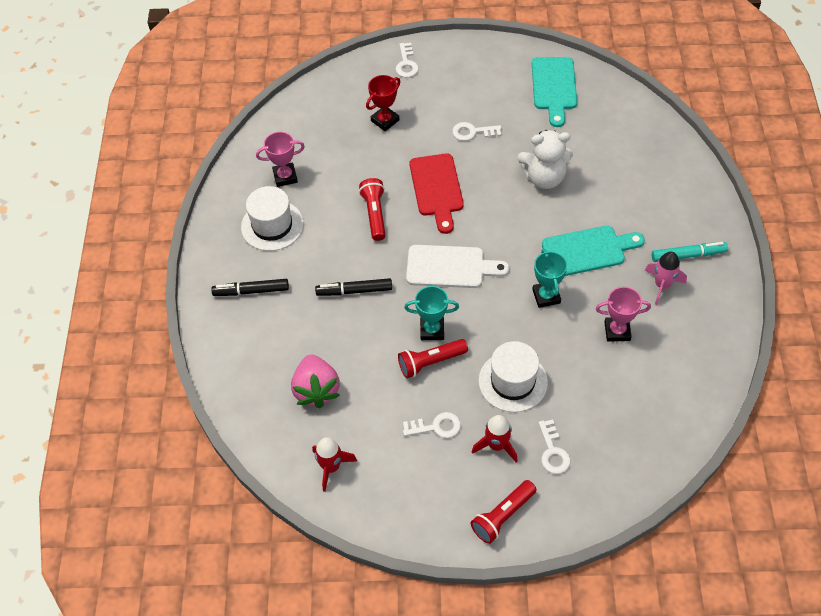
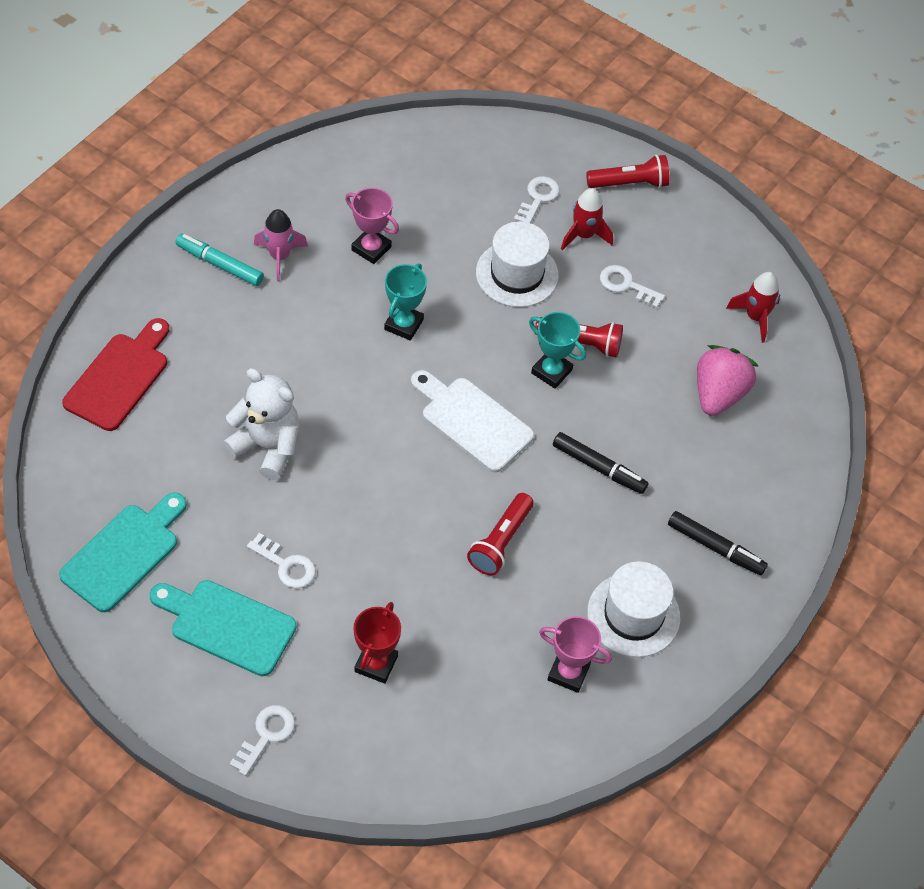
camera: 150 degrees left, 0 degrees up
(385, 120) = (376, 664): red trophy -> red trophy turned 60 degrees counterclockwise
(437, 189) = (400, 522): red cutting board -> red cutting board (119, 377)
(588, 250) = (312, 338): turquoise cutting board -> turquoise cutting board (227, 625)

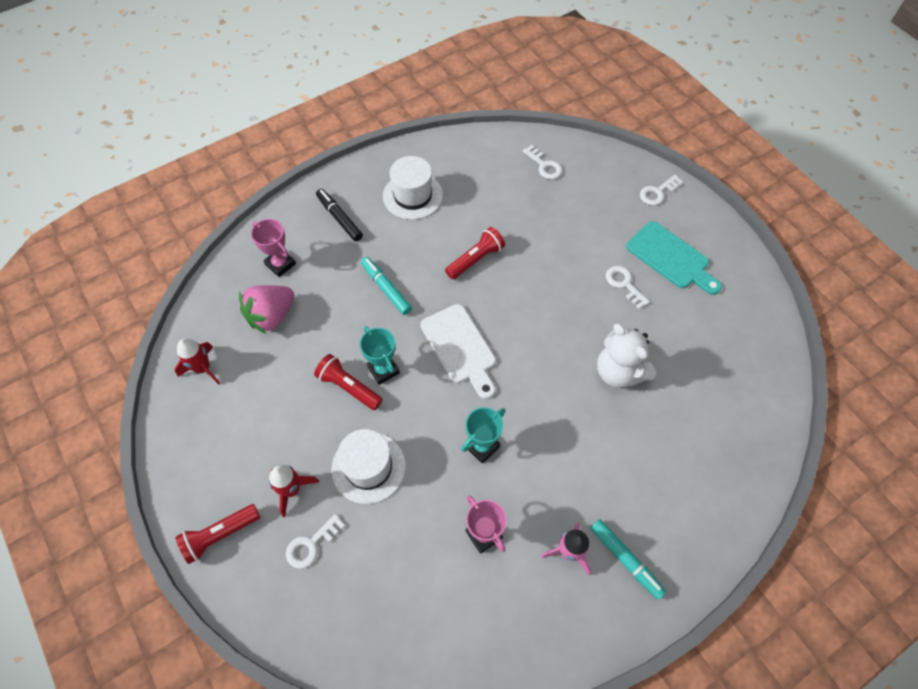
camera: 155 degrees left, 5 degrees up
(119, 377) = (728, 466): red cutting board -> none
(124, 553) = (735, 322): turquoise cutting board -> none
(376, 664) = (581, 211): red trophy -> none
(568, 673) = (467, 176): pink trophy -> pink trophy (280, 264)
(599, 467) = (386, 288): black marker -> turquoise marker
(626, 285) = (284, 428): white key -> white key (544, 165)
(629, 183) = (220, 535): red flashlight -> red flashlight turned 45 degrees counterclockwise

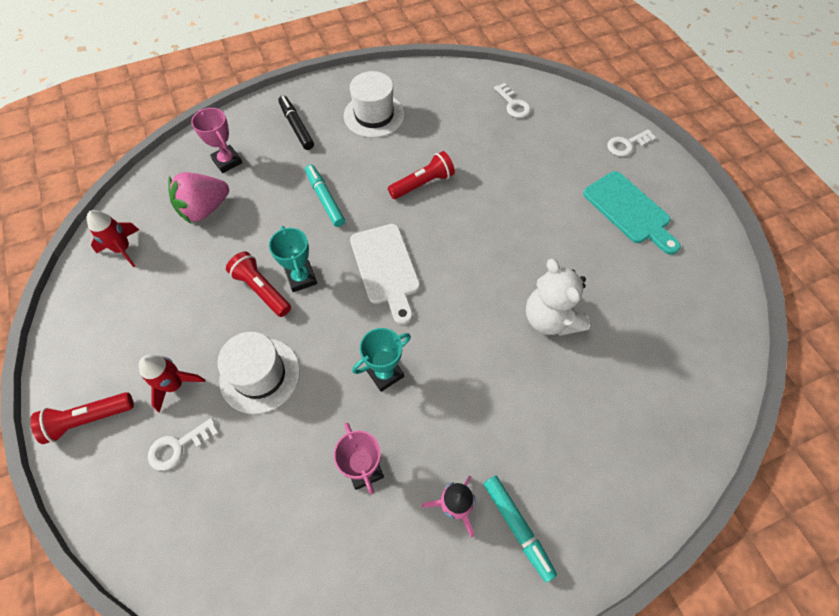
camera: 10 degrees right, 0 degrees up
(624, 284) = (573, 230): white key -> none

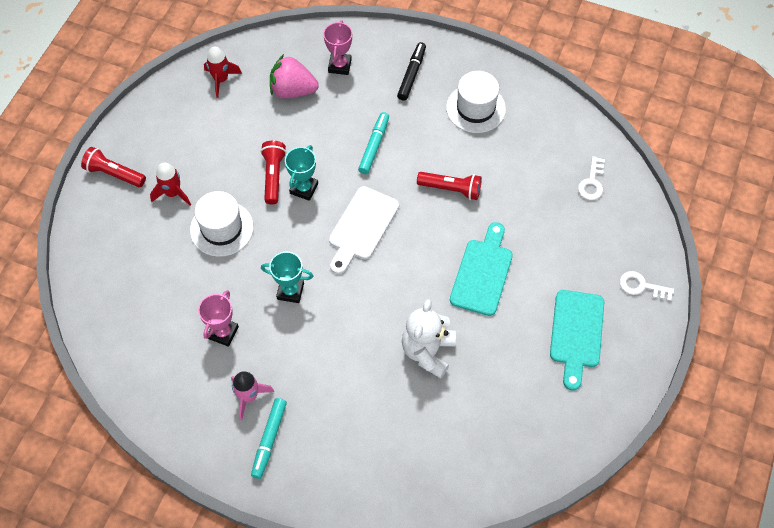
camera: 45 degrees right, 0 degrees up
(178, 446) = (143, 230): white key -> none
(517, 224) = (482, 273): none -> turquoise cutting board

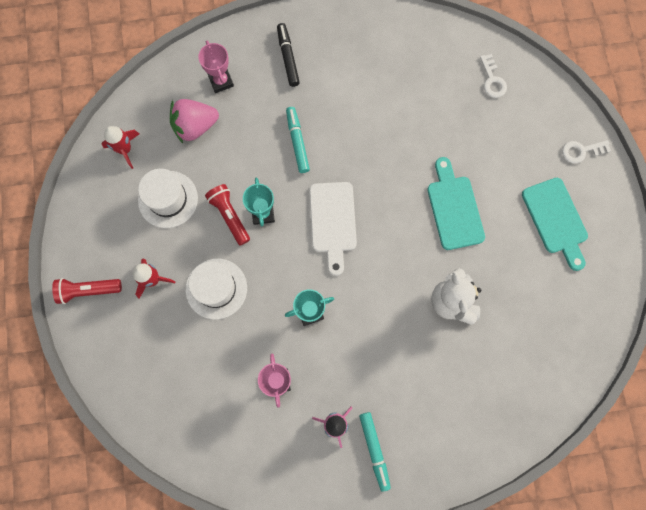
camera: 30 degrees left, 15 degrees up
(451, 189) = (384, 147): red flashlight -> none
(475, 108) = (360, 61): white hat -> white hat (168, 199)

